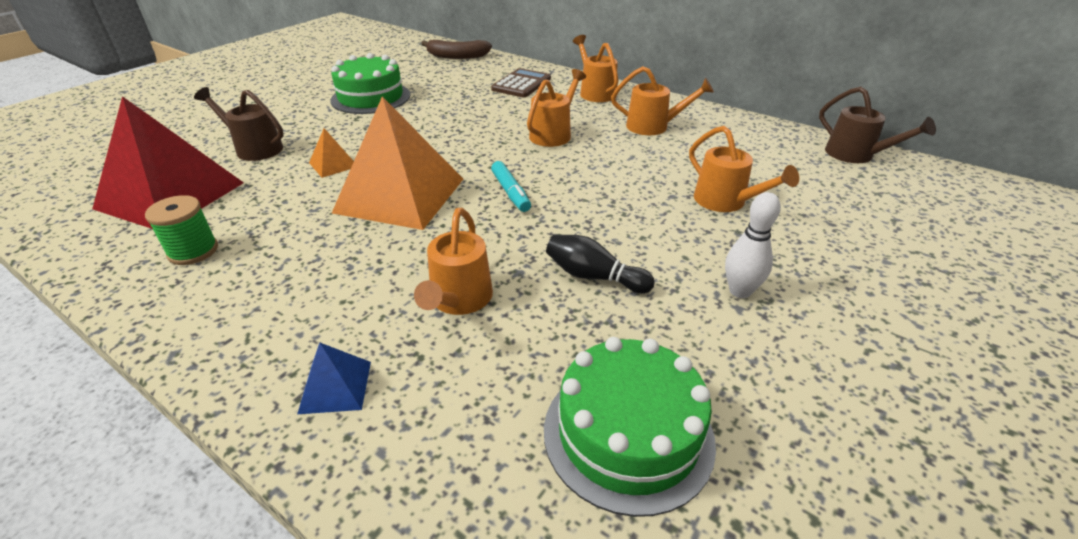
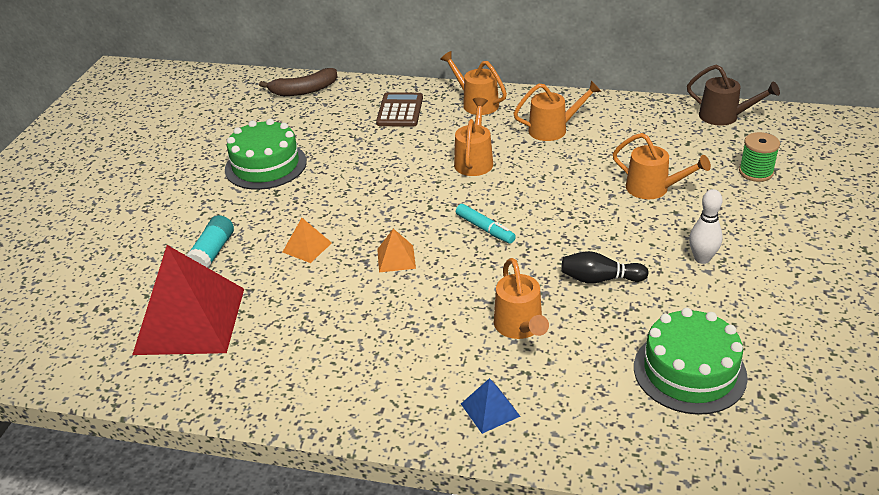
camera: 20 degrees left, 0 degrees up
(193, 251) = (274, 359): green spool -> green spool (756, 172)
(254, 148) = (212, 253): brown watering can -> turquoise glue stick
(400, 195) = (396, 258): orange pyramid -> orange pyramid, size x0.42

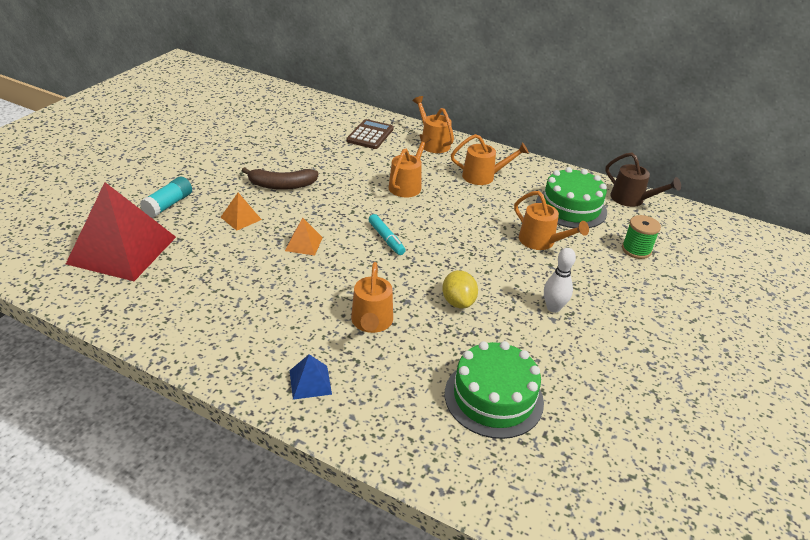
camera: 10 degrees right, 0 degrees up
(266, 165) = (246, 151): green cake -> green cake (571, 208)
(304, 90) = (306, 104): brown banana -> brown banana (281, 185)
(600, 279) = (458, 302): black bowling pin -> yellow lemon

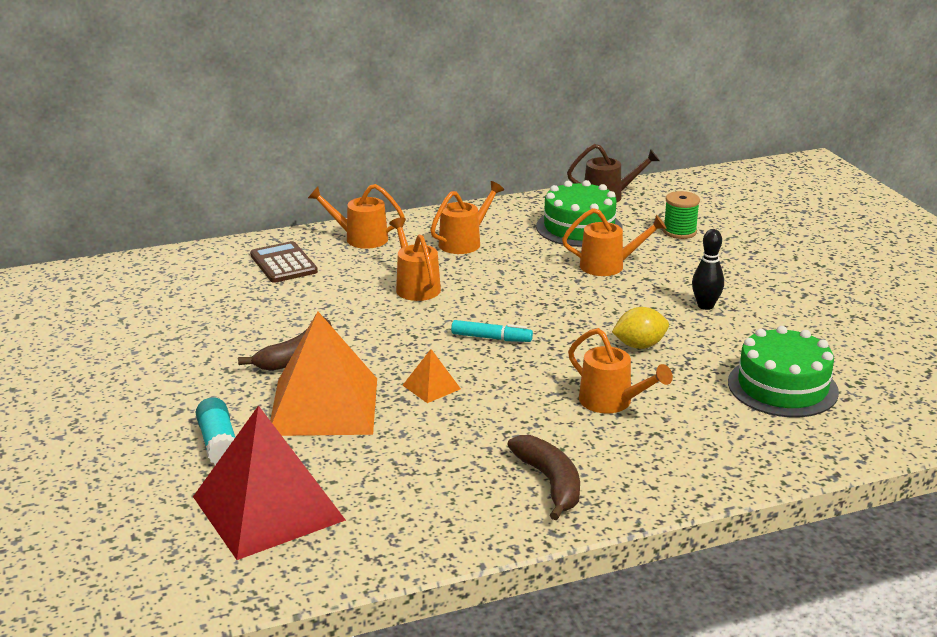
camera: 45 degrees left, 10 degrees down
(241, 218) = (324, 406): orange pyramid -> orange pyramid, size x2.38
(247, 341) = (550, 483): none -> brown banana
(310, 382) = (656, 470): blue pyramid -> none
(458, 302) = (639, 345): yellow lemon -> yellow lemon turned 45 degrees counterclockwise
(553, 308) = (705, 306): white bowling pin -> black bowling pin

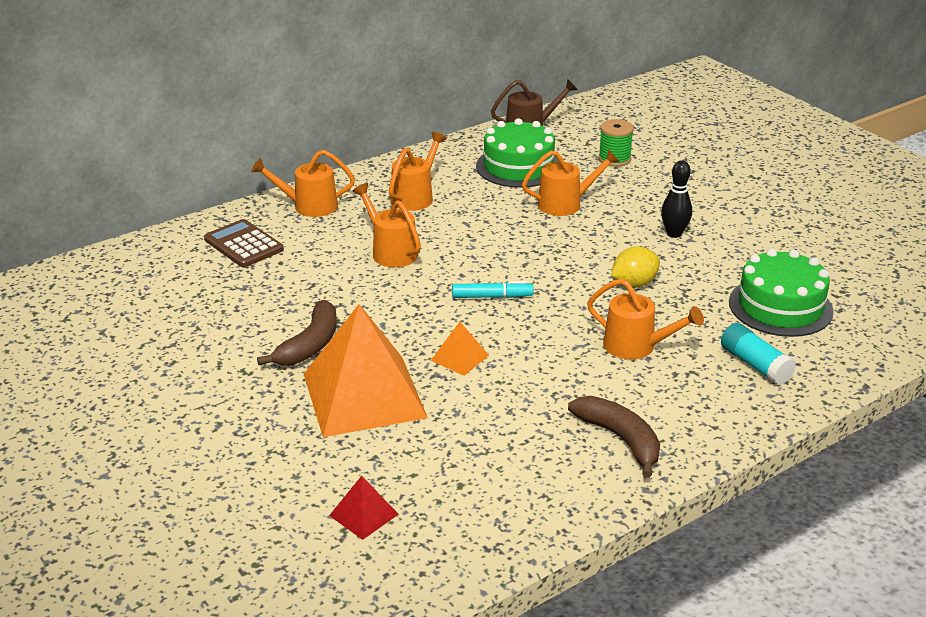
camera: 15 degrees left, 5 degrees up
(218, 443) = (278, 454): turquoise glue stick -> turquoise glue stick (755, 365)
(268, 508) = (363, 514): red pyramid -> red pyramid, size x0.42

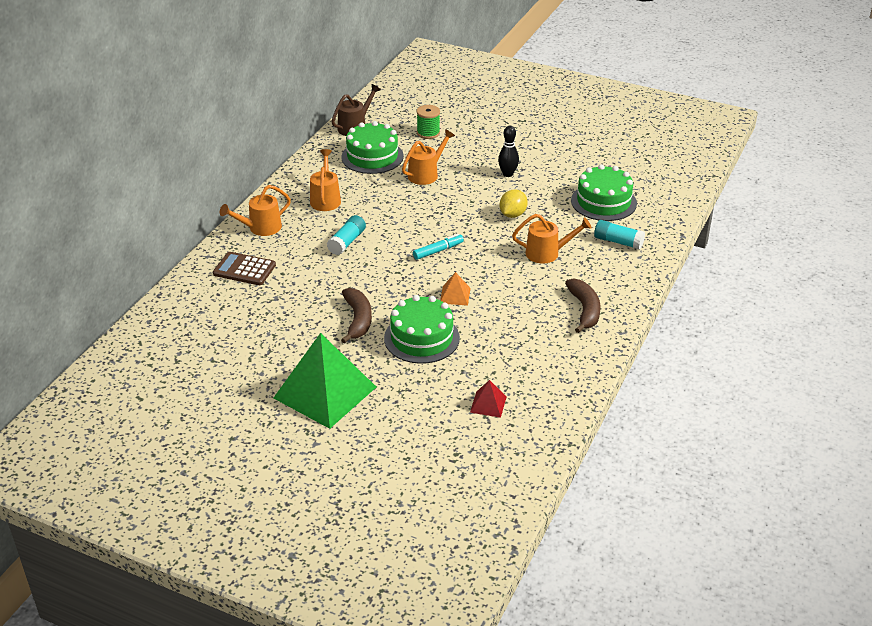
camera: 30 degrees left, 5 degrees up
(181, 417) = (325, 392): none -> green pyramid
(364, 395) = (421, 338): orange pyramid -> green cake
(390, 251) = (347, 242): orange watering can -> turquoise glue stick
(620, 439) = (585, 310): brown banana -> brown banana turned 60 degrees clockwise

